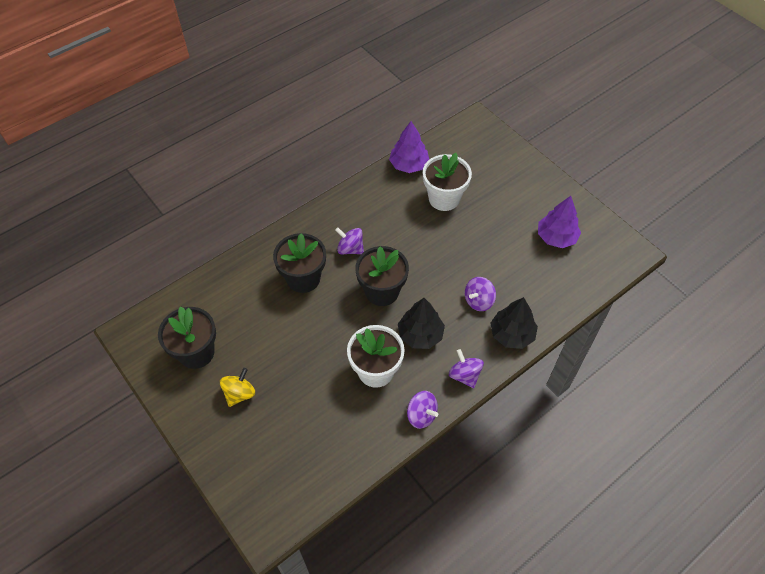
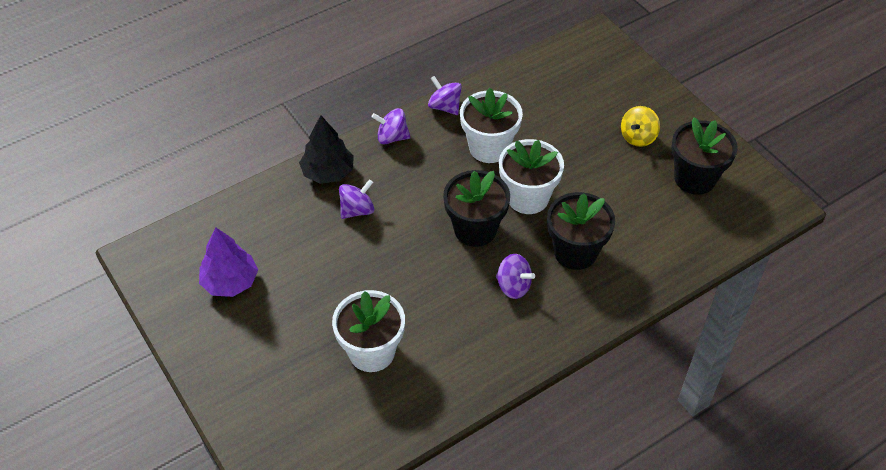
camera: 175 degrees left, 5 degrees down
(340, 323) = (527, 198): none -> white flower pot
(409, 165) = (416, 415): purple tree -> none
(420, 334) = (434, 179): black tree -> none
(464, 375) = (392, 137): purple spinning top -> purple spinning top turned 120 degrees clockwise

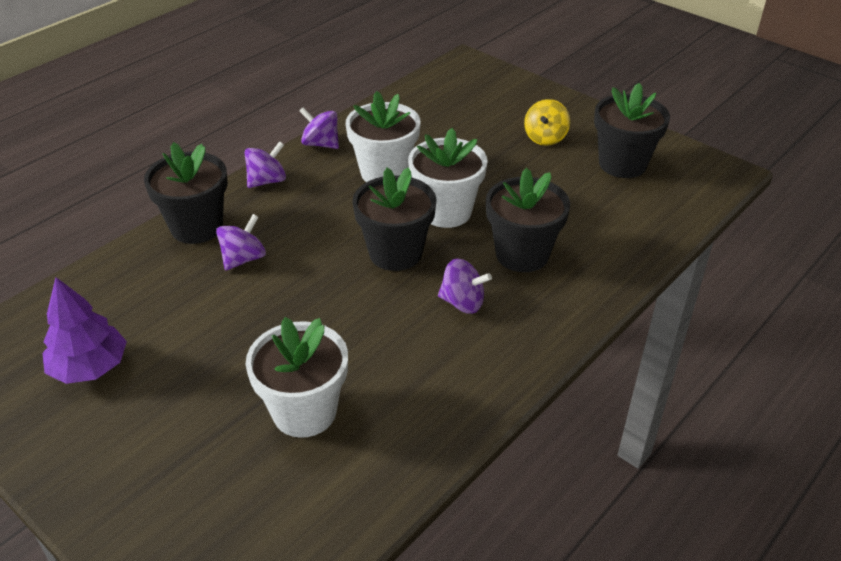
camera: 15 degrees left, 10 degrees down
(328, 172) = (197, 227): black tree -> black flower pot
(392, 137) = (267, 181): purple spinning top -> purple spinning top turned 150 degrees clockwise

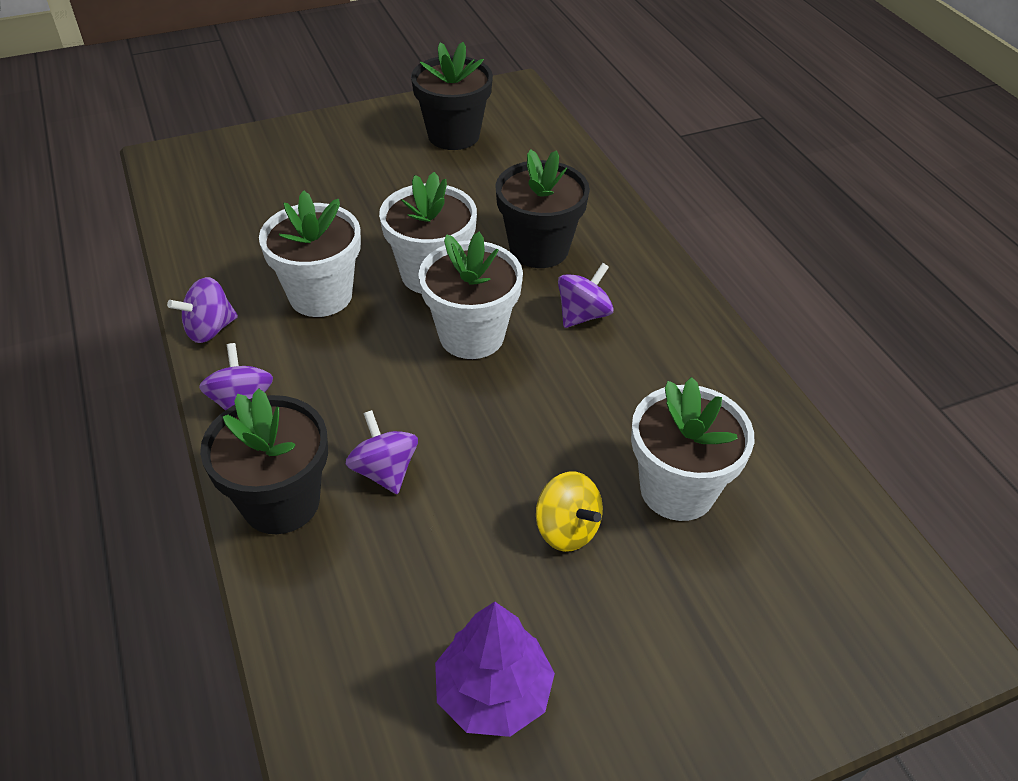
camera: 65 degrees left, 5 degrees up
(395, 253) = (471, 336): black flower pot -> white flower pot
(545, 138) = (367, 162): yellow spinning top -> yellow spinning top (567, 529)

